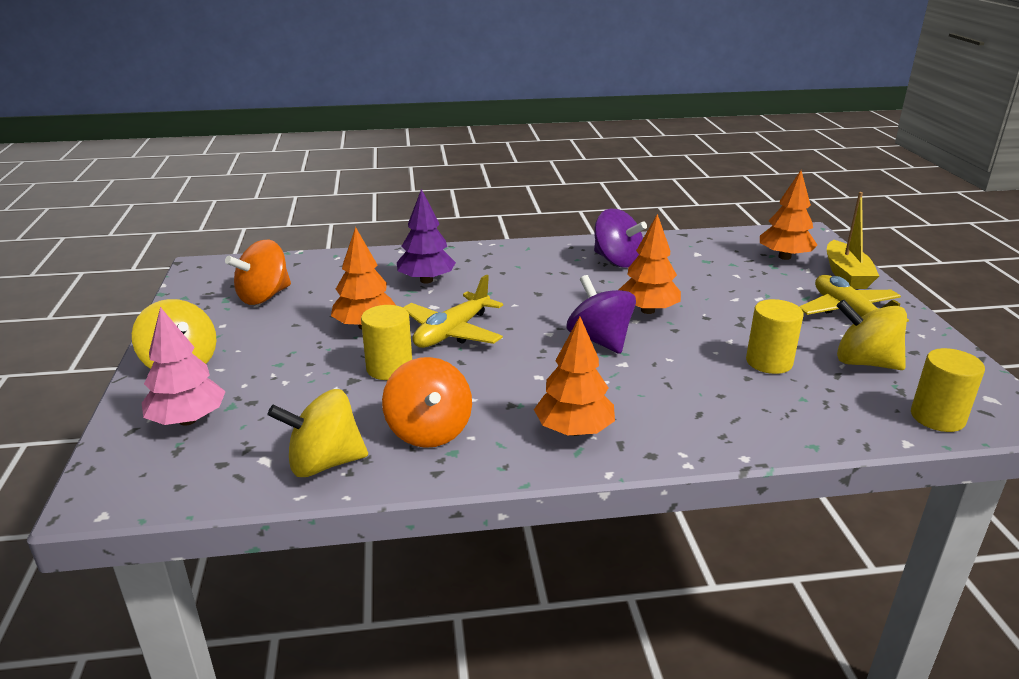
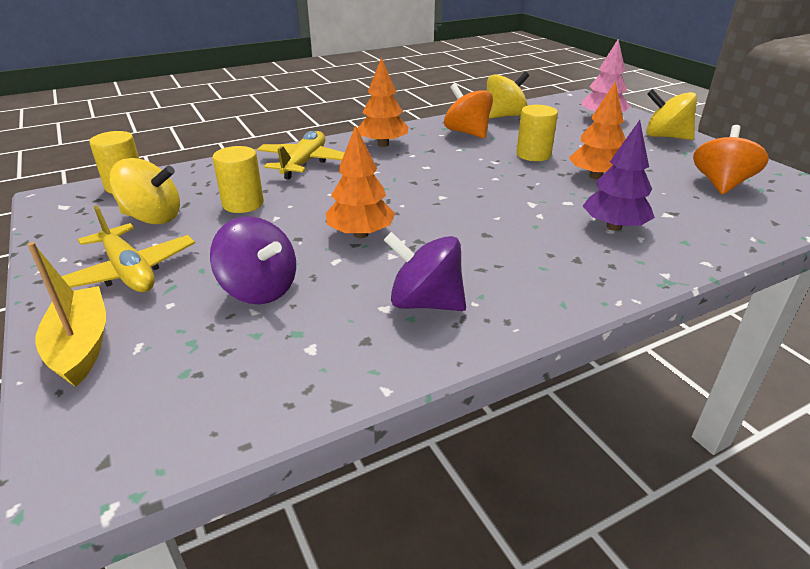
camera: 160 degrees right, 5 degrees up
(452, 332) = (522, 183): yellow plane -> yellow plane (304, 163)
(600, 340) = (394, 197): purple spinning top -> purple spinning top (259, 289)
(784, 257) = (163, 371): orange tree -> none

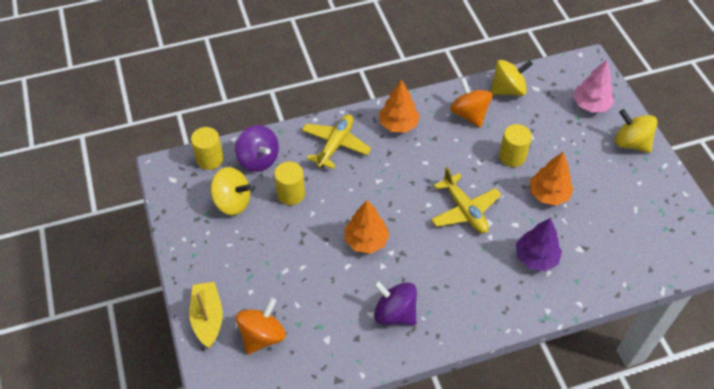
camera: 10 degrees right, 20 degrees up
(129, 272) = (224, 258): yellow plane -> yellow plane (464, 210)
(259, 289) = (300, 286): purple spinning top -> purple spinning top (258, 159)
(721, 184) = (638, 218): orange spinning top -> orange spinning top (262, 336)

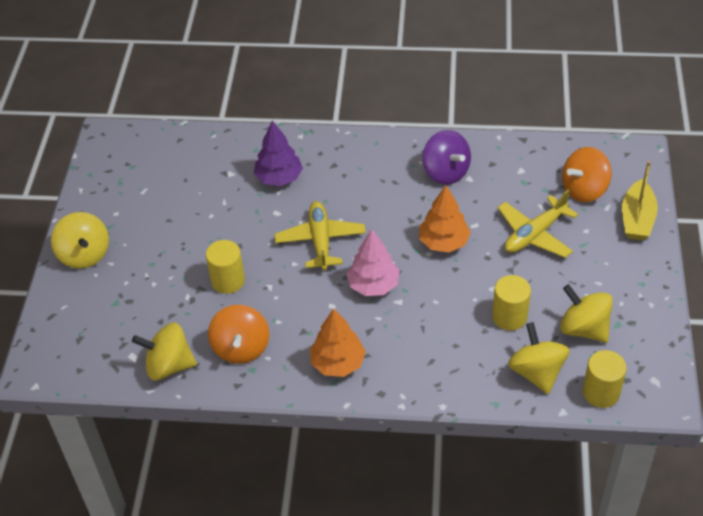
camera: 155 degrees left, 5 degrees down
(258, 159) = (536, 372): purple spinning top -> yellow spinning top
(335, 145) = (430, 361): yellow plane -> yellow plane (535, 234)
(548, 194) = (220, 230): orange tree -> none
(590, 105) = (87, 312): pink tree -> pink tree (373, 285)

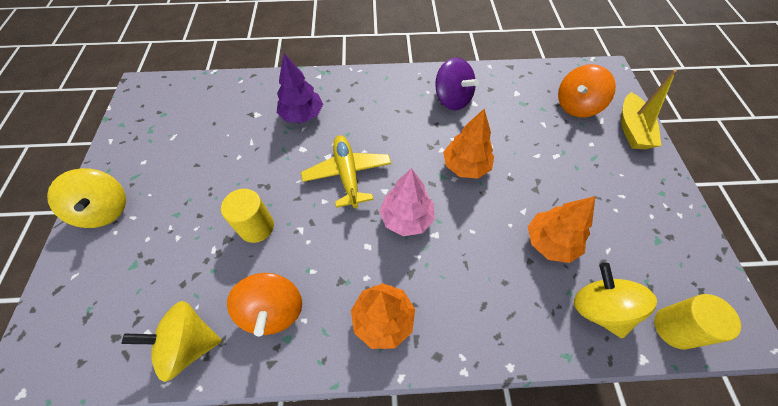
camera: 10 degrees left, 10 degrees up
(509, 317) = (550, 242): yellow cylinder -> orange tree
(535, 234) = (547, 151): yellow plane -> none
(583, 328) = (627, 249): yellow spinning top -> none

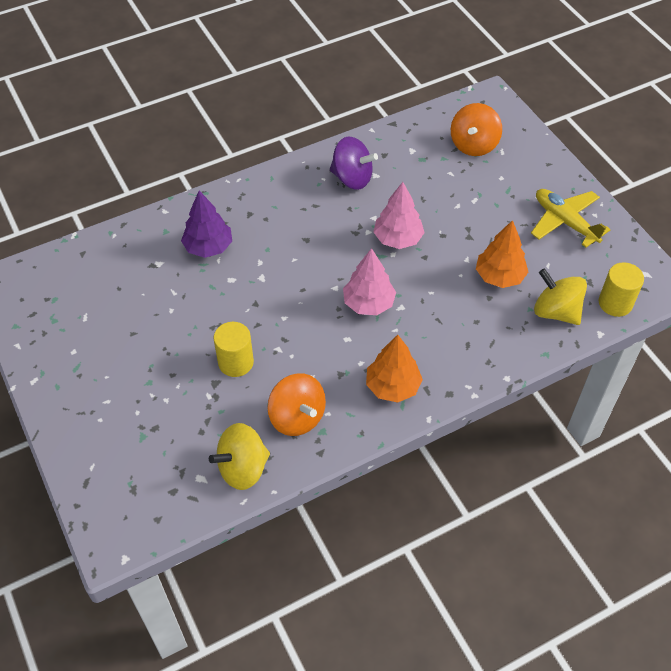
camera: 25 degrees left, 5 degrees down
(105, 210) = (73, 406): yellow spinning top -> none
(347, 174) = (292, 286): yellow plane -> yellow plane (565, 222)
(466, 166) = (398, 239): orange tree -> pink tree
(632, 129) = (531, 151): yellow boat -> none

